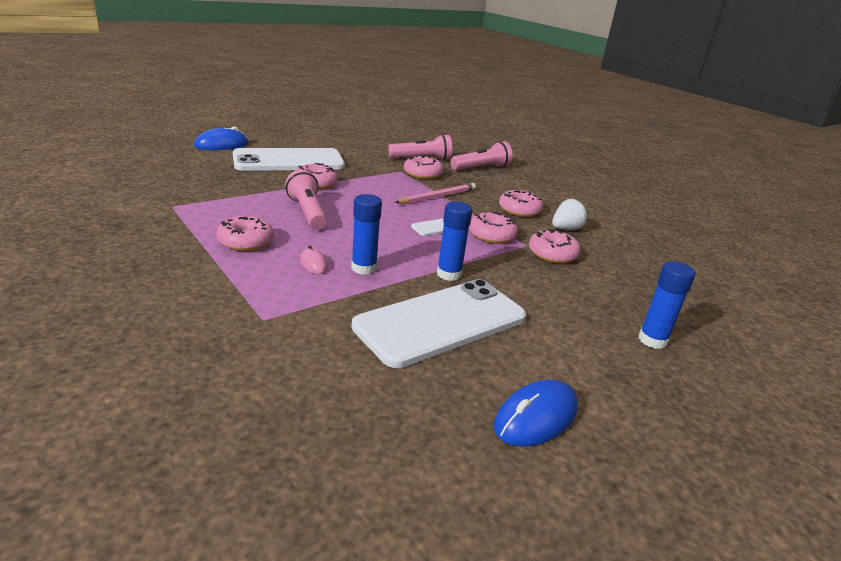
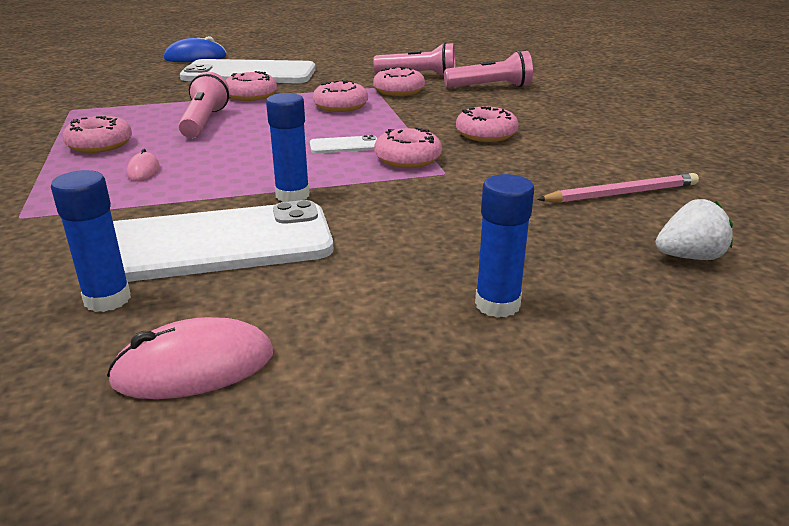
camera: 25 degrees right, 0 degrees up
(364, 268) = (195, 180): blue glue stick -> blue glue stick (107, 299)
(437, 196) = (388, 114): pink pencil -> pink pencil (621, 193)
(536, 417) = (194, 367): blue mouse -> pink mouse
(552, 254) = (470, 186): pink donut -> pink donut (340, 106)
(566, 229) = (531, 159): white strawberry -> white strawberry (689, 257)

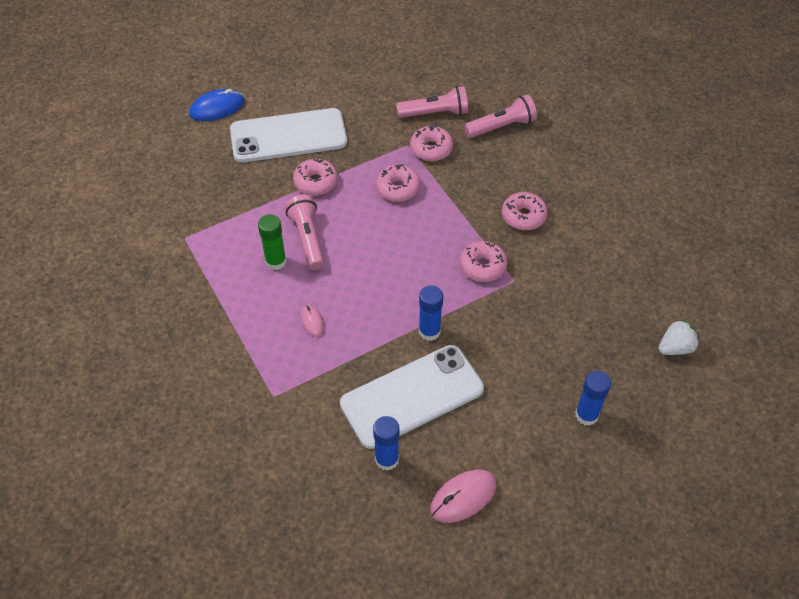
camera: 15 degrees left, 25 degrees up
(100, 145) = (254, 292): pink donut -> none
(150, 130) = (276, 261): none -> green glue stick
(344, 145) = (431, 255): white phone -> none
(621, 193) = (629, 284): pink pencil -> none

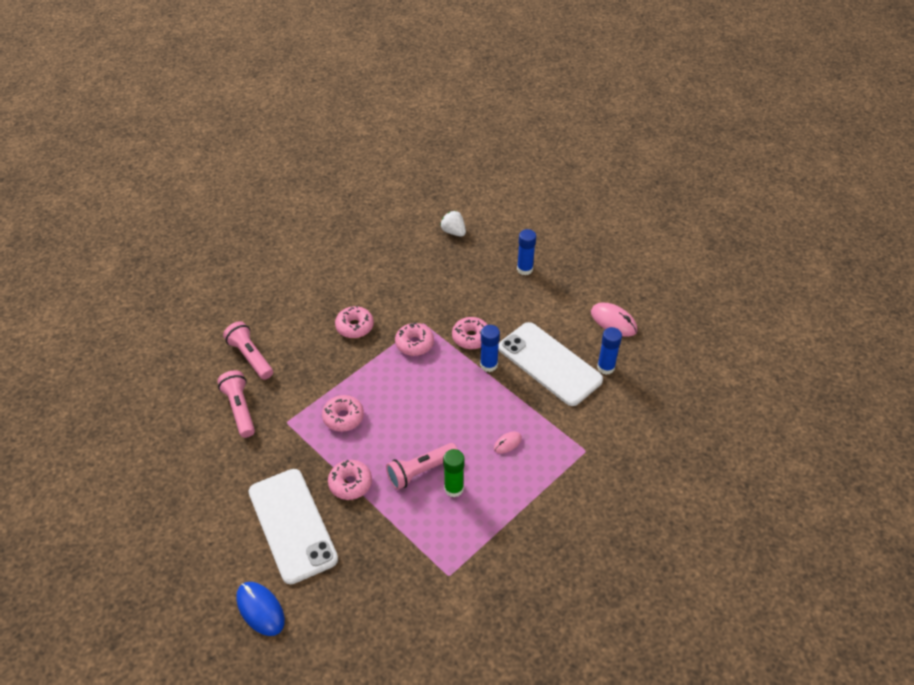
camera: 105 degrees left, 5 degrees down
(431, 149) = (288, 403): pink donut -> pink donut (471, 337)

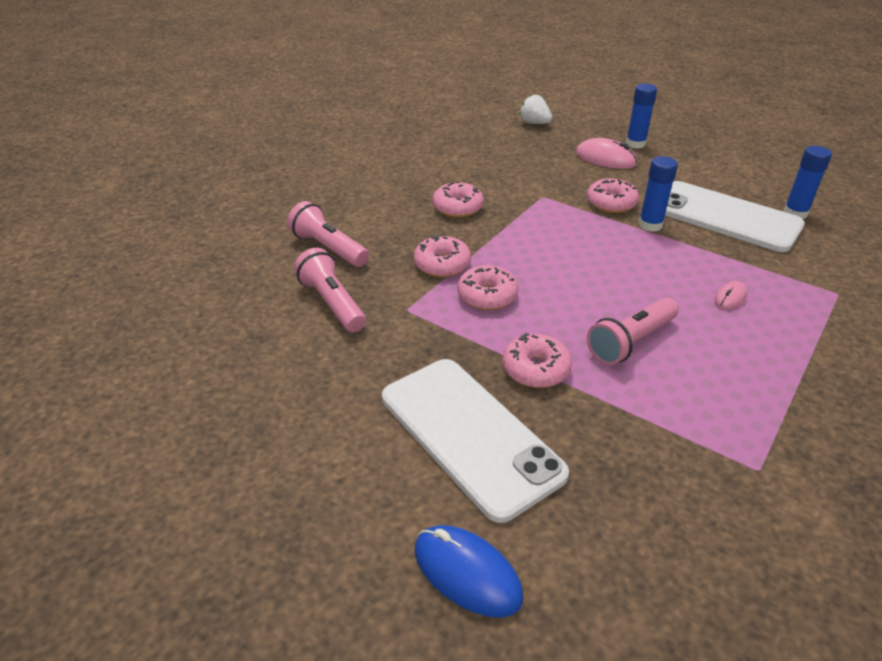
camera: 10 degrees left, 10 degrees down
(414, 343) = (543, 215): pink donut -> pink donut (442, 264)
(454, 488) = (691, 356): green glue stick -> none
(613, 321) = (770, 175): pink mouse -> pink mouse (605, 159)

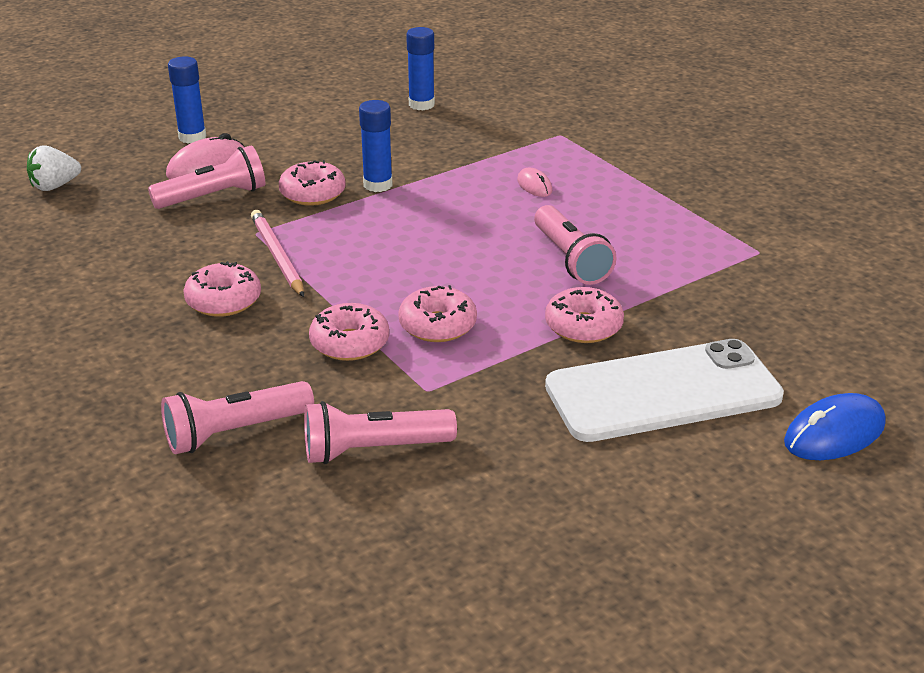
camera: 70 degrees left, 5 degrees down
(521, 211) = (277, 256): none -> pink pencil
(571, 171) = (213, 197): none -> pink flashlight
(725, 217) = (397, 140): white phone -> none

